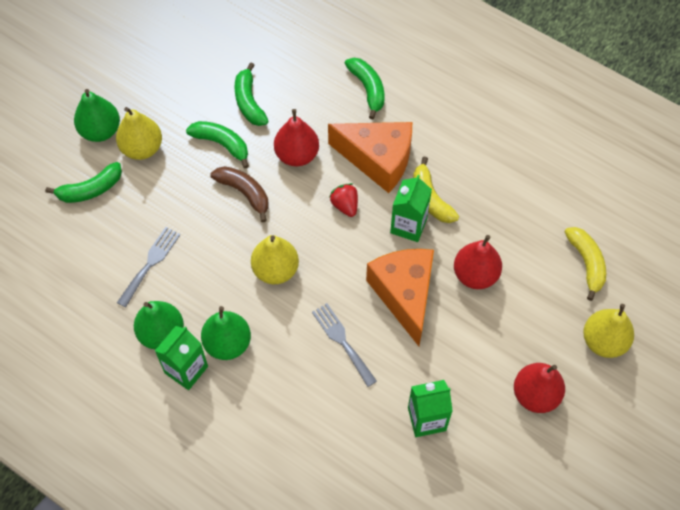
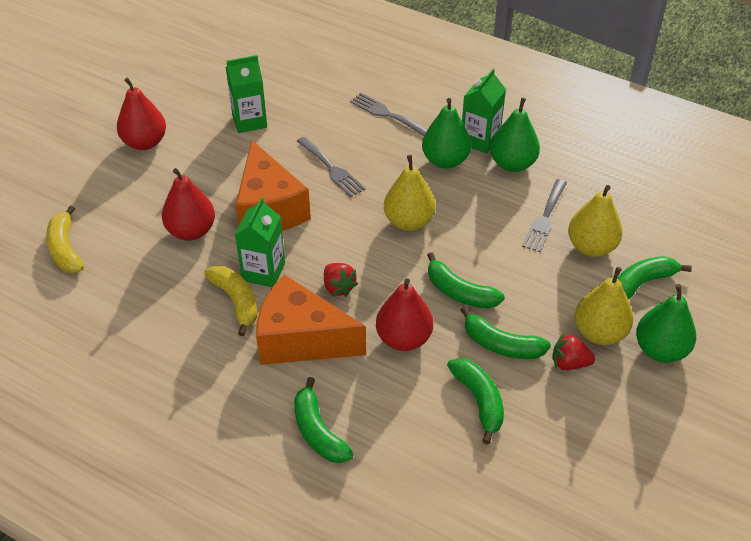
camera: 175 degrees right, 15 degrees down
(174, 125) = (569, 363): none -> red strawberry
(244, 193) = (459, 292): brown banana -> green banana
(277, 417) = (386, 114): none -> grey fork
(604, 341) = (66, 185): yellow pear -> yellow pear (591, 247)

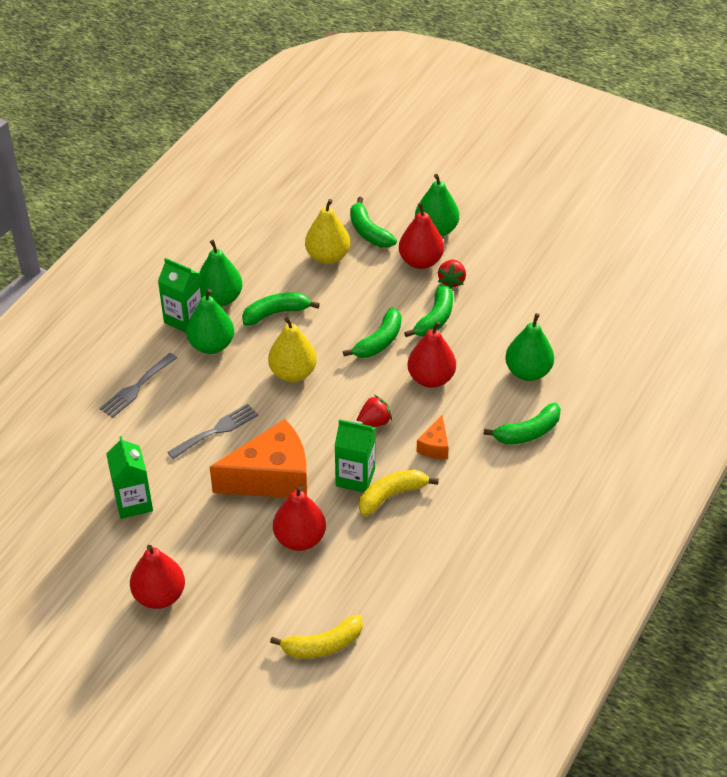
camera: 90 degrees left, 0 degrees up
(301, 339) = (434, 446): orange cheese -> orange cheese, size x0.45
(417, 437) = (528, 372): none -> green pear
(479, 401) = (491, 335): green banana -> green banana (276, 313)
(545, 218) = (293, 282): grey fork -> none
(599, 333) = (420, 261): yellow pear -> red pear

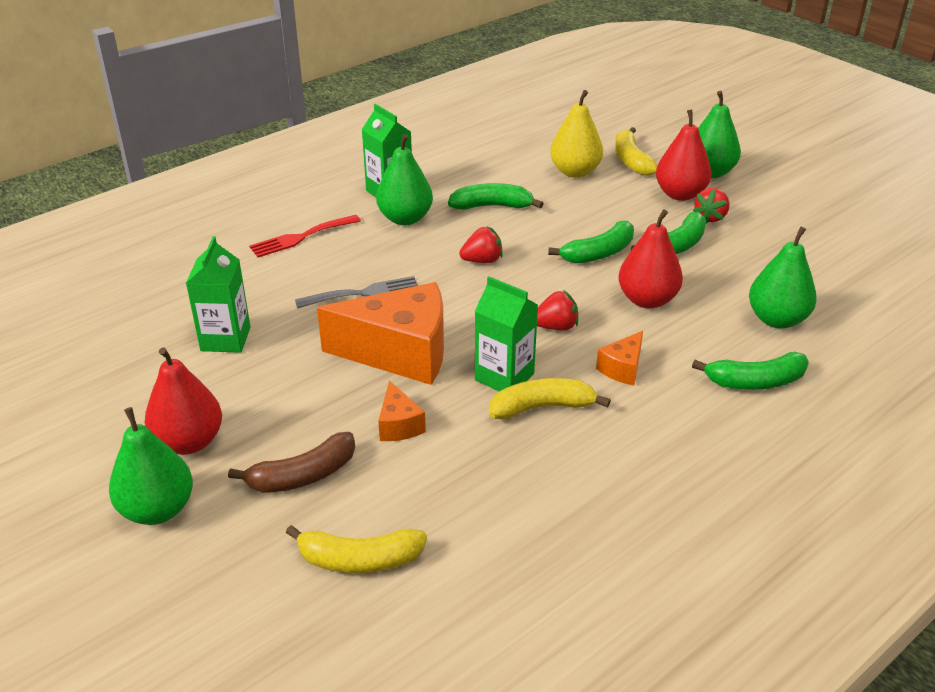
camera: 20 degrees right, 10 degrees down
(136, 388) = (301, 237): grey fork -> red fork
(220, 298) = (438, 183): green pear -> green pear (158, 509)
(254, 597) = (303, 476): none -> brown banana
(293, 373) = (482, 260): yellow pear -> red strawberry
(300, 539) = (399, 425): red pear -> orange cheese
(368, 232) = (631, 160): green banana -> yellow banana

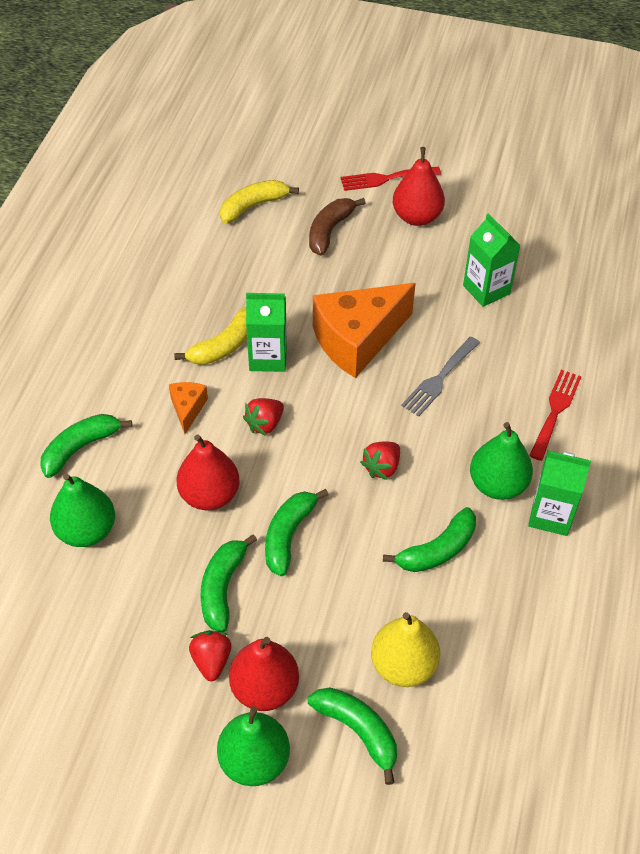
camera: 145 degrees right, 15 degrees up
(158, 509) = (385, 179): green pear -> red fork
(399, 425) = (305, 287): orange cheese -> none
(631, 160) = (358, 731): yellow banana -> green banana

